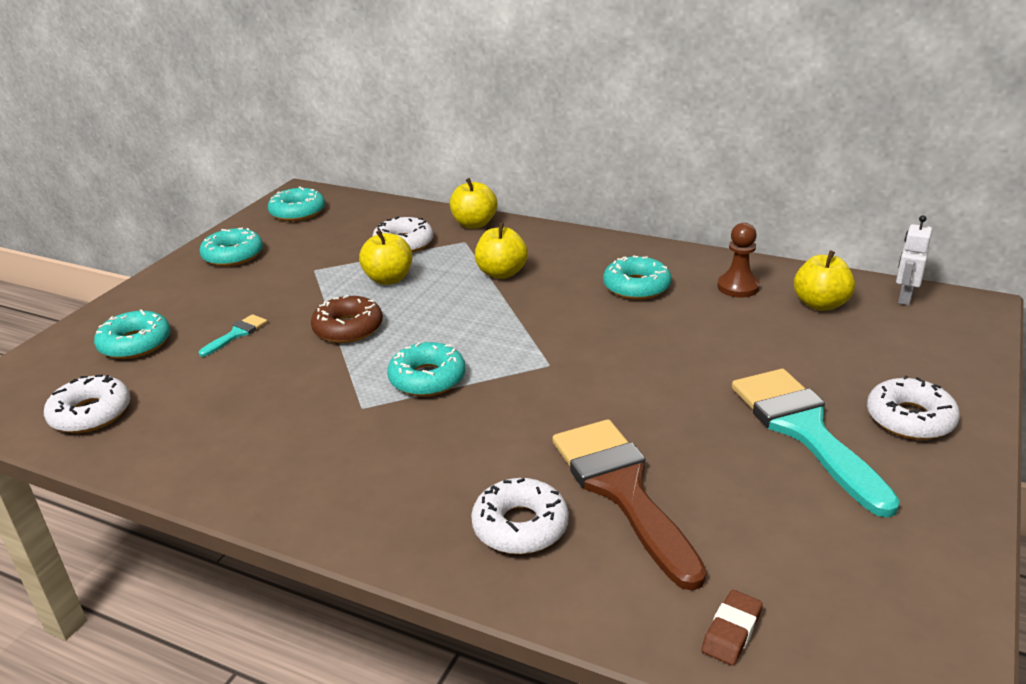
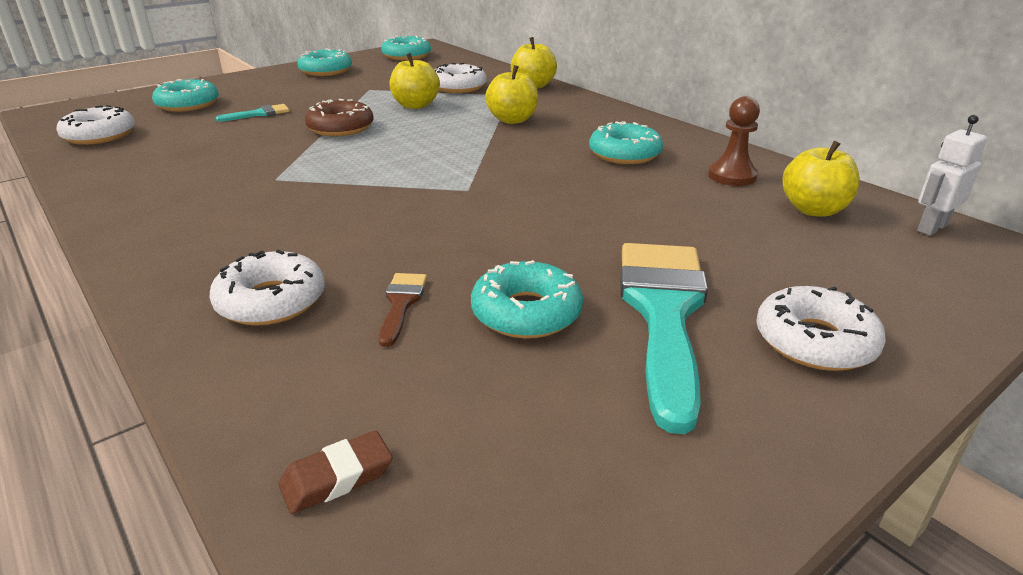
camera: 25 degrees right, 0 degrees up
(427, 378) = (352, 173): turquoise donut -> turquoise donut (526, 312)
(622, 490) = (401, 304): brown brush -> brown brush, size x0.43

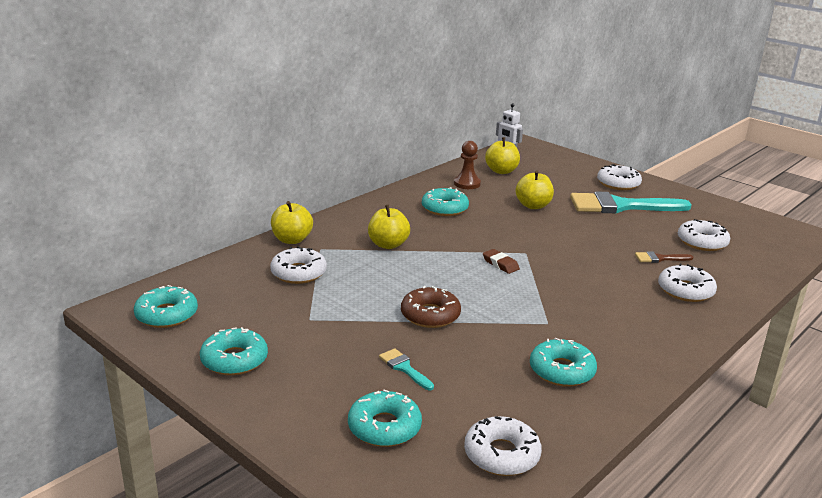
camera: 100 degrees left, 5 degrees down
(337, 478) = (763, 257): brown eraser -> brown eraser (500, 264)
(415, 105) = (359, 288): yellow apple -> yellow apple (533, 206)
(456, 387) = (702, 242): none -> white donut
(526, 312) = (643, 231): turquoise donut -> turquoise donut (562, 371)

